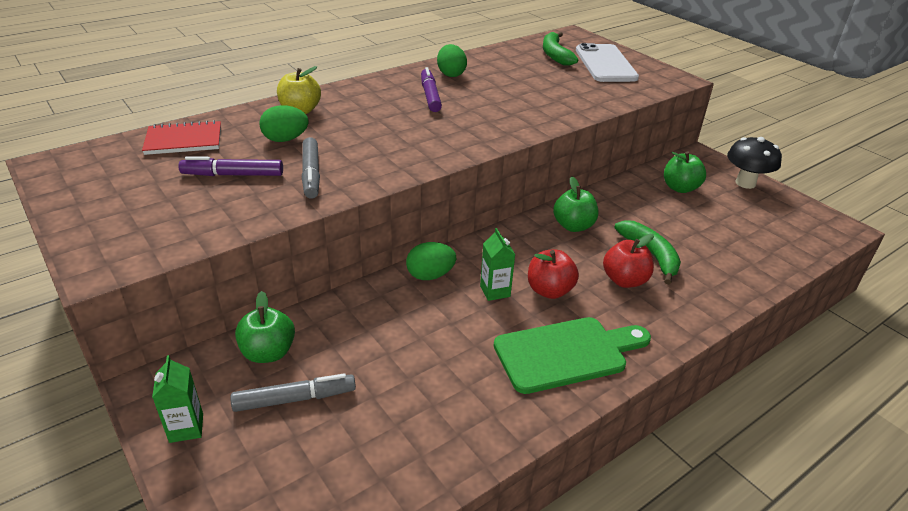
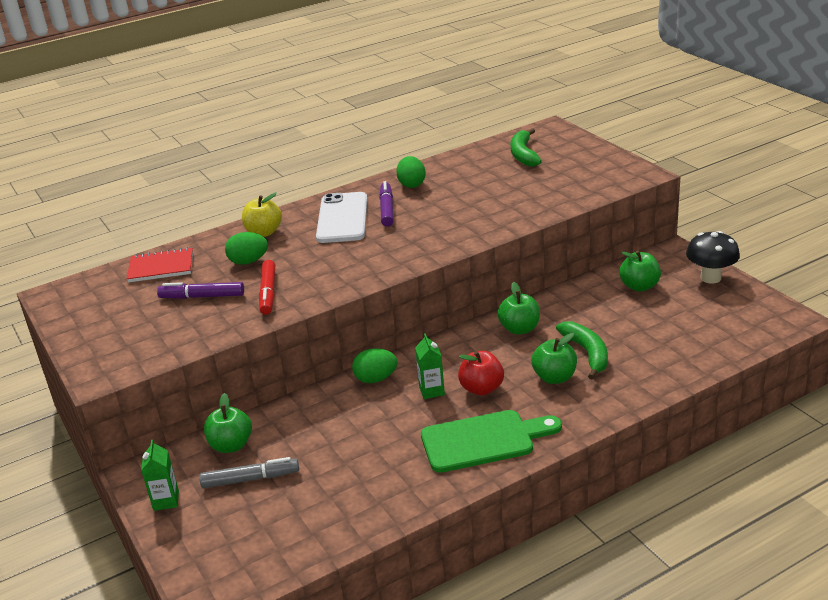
camera: 10 degrees right, 5 degrees down
(311, 174) = (268, 293): grey marker -> red marker
(605, 64) = (572, 162): white phone -> white phone (342, 218)
(624, 280) = (554, 377): red apple -> green apple

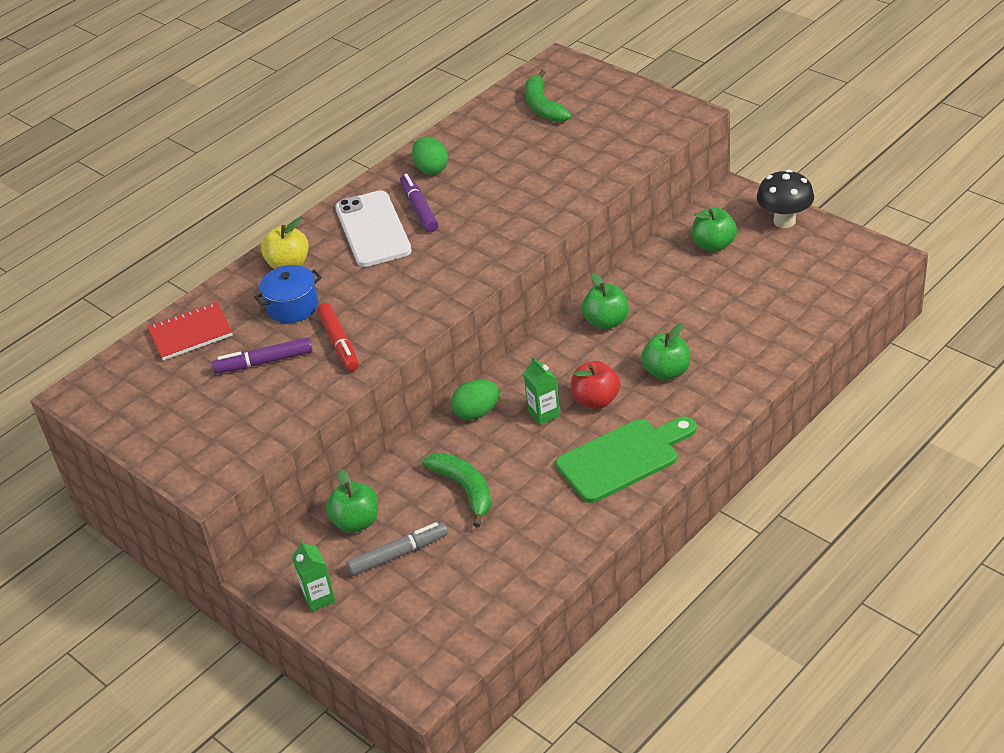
camera: 15 degrees left, 10 degrees up
(248, 262) = (293, 307): green egg -> blue pot
(587, 353) = (689, 337): green banana -> green banana (465, 489)

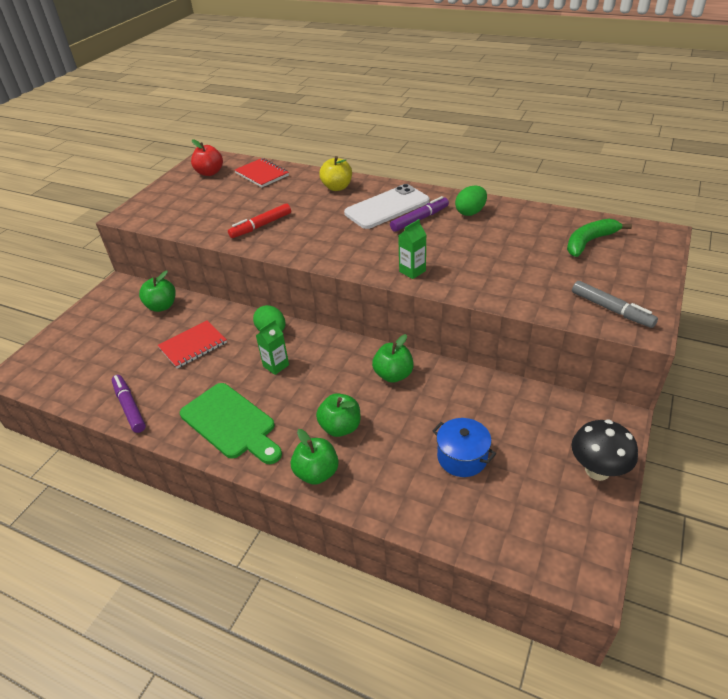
camera: 70 degrees right, 0 degrees up
(264, 362) = (238, 205): purple marker -> purple marker (129, 407)
(293, 307) = (294, 200): blue pot -> blue pot (462, 457)
(319, 598) = (97, 309): green carton -> green carton (412, 271)
(398, 554) = (132, 332): grey marker -> grey marker (611, 309)
(465, 489) = (193, 346): green banana -> red notebook
(596, 400) = (296, 391): red apple -> red apple (209, 173)
(713, 245) = (528, 422): green apple -> green apple (316, 473)

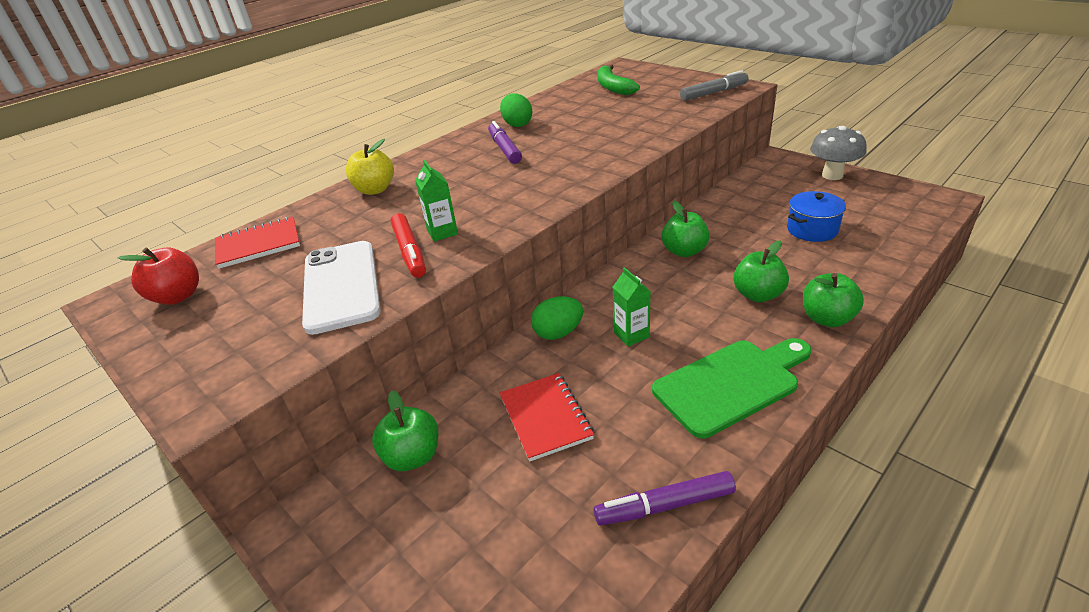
camera: 70 degrees left, 5 degrees down
(387, 207) = (460, 163): white phone -> white phone (341, 286)
(412, 271) = (602, 161): green carton -> green carton (442, 232)
(597, 470) = (832, 175): black mushroom -> grey mushroom

